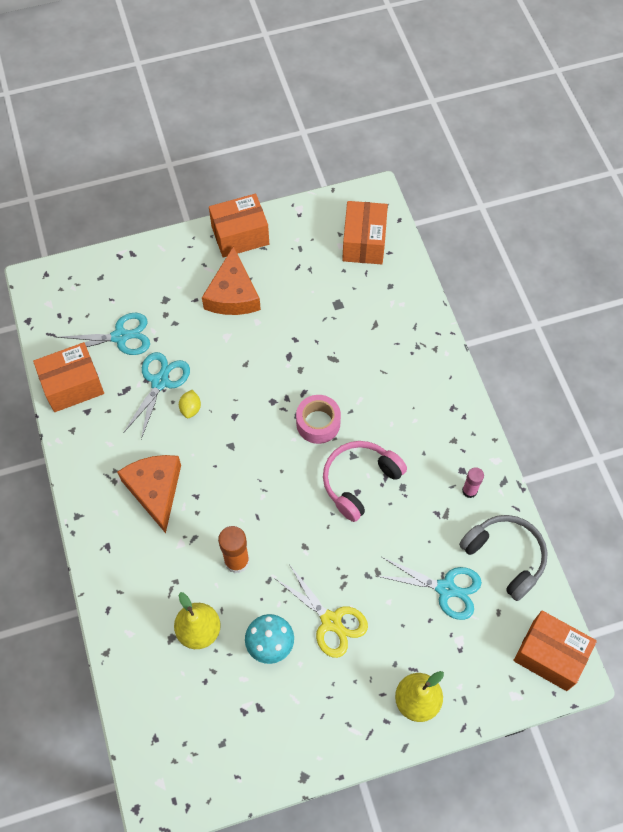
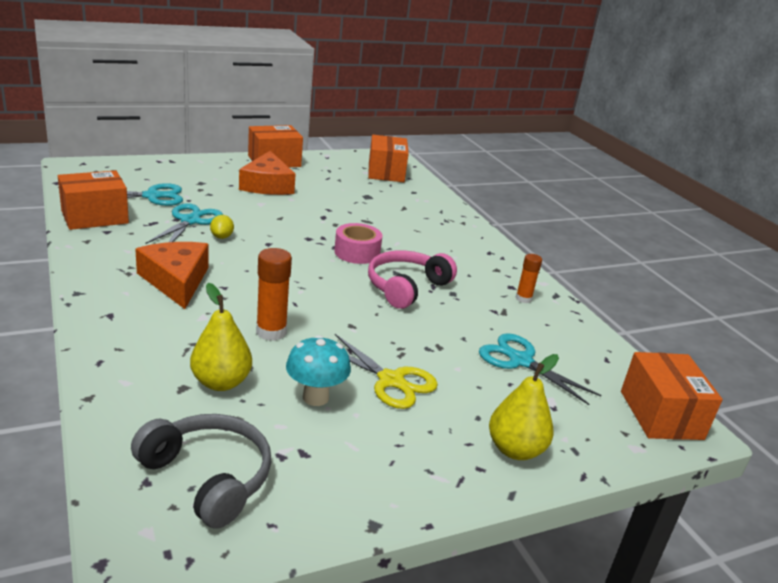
camera: 10 degrees left, 35 degrees down
(445, 589) = (520, 361): turquoise scissors -> turquoise scissors turned 150 degrees counterclockwise
(469, 491) = (523, 299): pink glue stick -> orange glue stick
(505, 556) = (578, 342): grey headphones -> grey headphones (208, 477)
(550, 655) = (661, 415): orange box -> orange box turned 60 degrees clockwise

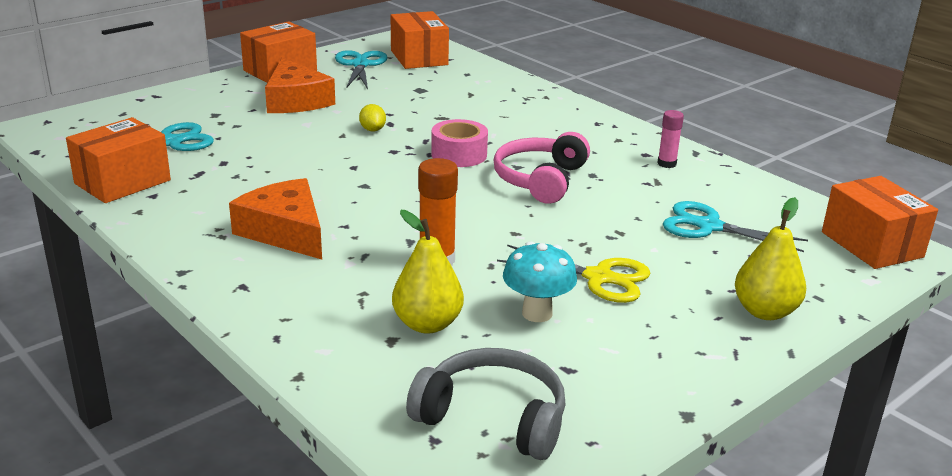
camera: 15 degrees left, 0 degrees up
(190, 221) = (242, 161): turquoise scissors -> turquoise scissors (360, 65)
(222, 237) = (294, 171): yellow lemon -> yellow lemon (372, 130)
(523, 299) = (666, 164): orange glue stick -> pink glue stick

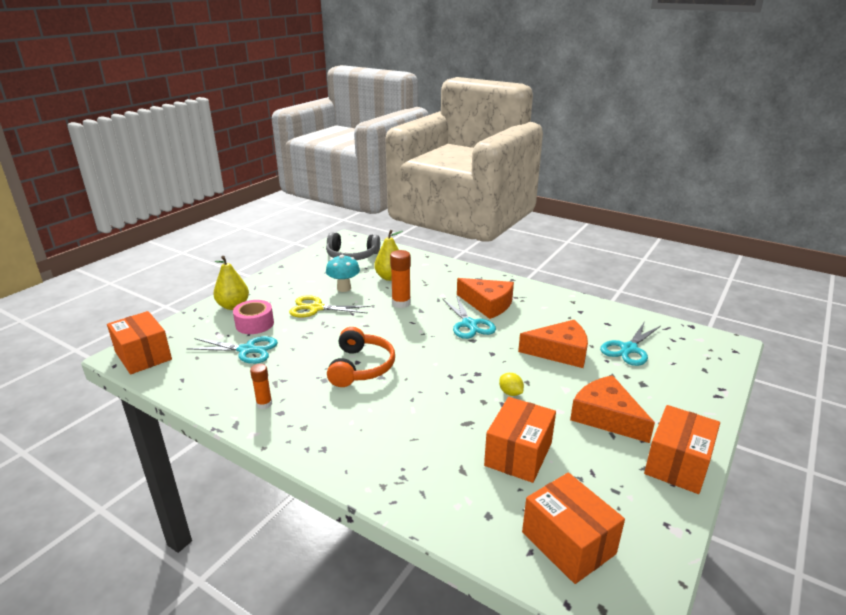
camera: 165 degrees right, 0 degrees up
(122, 182) = (608, 316): orange box -> orange box (518, 454)
(263, 154) = (560, 352): none -> orange cheese
(360, 65) = (615, 501): turquoise scissors -> turquoise scissors (469, 324)
(459, 154) = (428, 379): pink tape -> pink tape (254, 324)
(540, 180) = (361, 367): pink headphones -> orange headphones
(666, 164) = (264, 404): pink glue stick -> orange glue stick

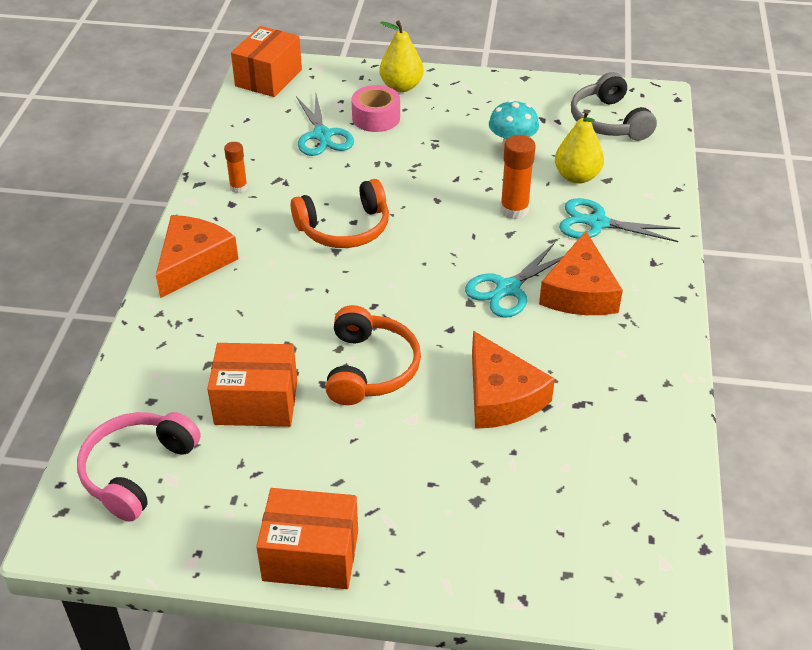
camera: 65 degrees right, 15 degrees up
(316, 308) = (444, 147): yellow scissors -> none
(510, 393) = (370, 368): yellow lemon -> orange headphones
(568, 543) = (137, 471): orange box -> pink headphones
(606, 416) = (372, 471): orange cheese -> orange cheese (193, 262)
(629, 349) = (564, 473): turquoise scissors -> turquoise scissors (597, 223)

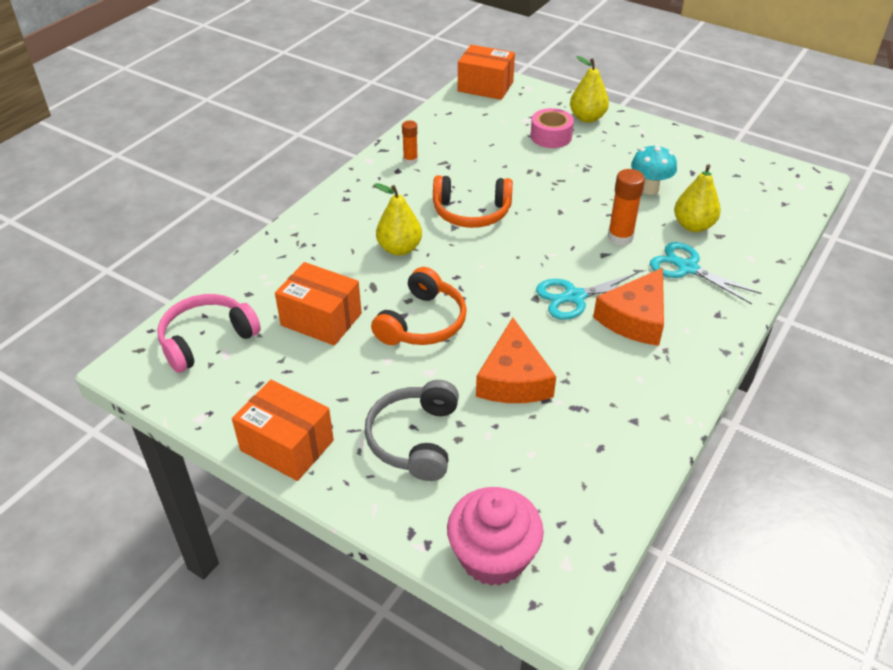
camera: 25 degrees right, 0 degrees up
(193, 262) = (342, 205): orange cheese -> none
(268, 78) = (485, 86): orange box -> orange box turned 60 degrees clockwise
(292, 293) = (399, 249): none -> yellow pear
(322, 135) = (499, 139): turquoise scissors -> none
(593, 585) = (493, 556): none -> pink cupcake
(608, 121) = (751, 189): grey headphones -> grey headphones (414, 439)

